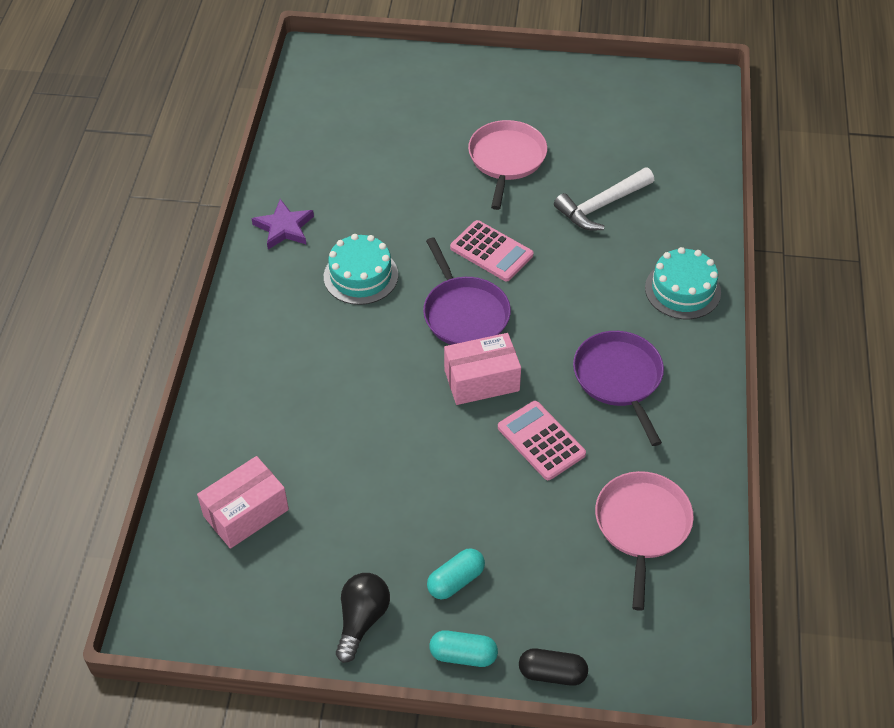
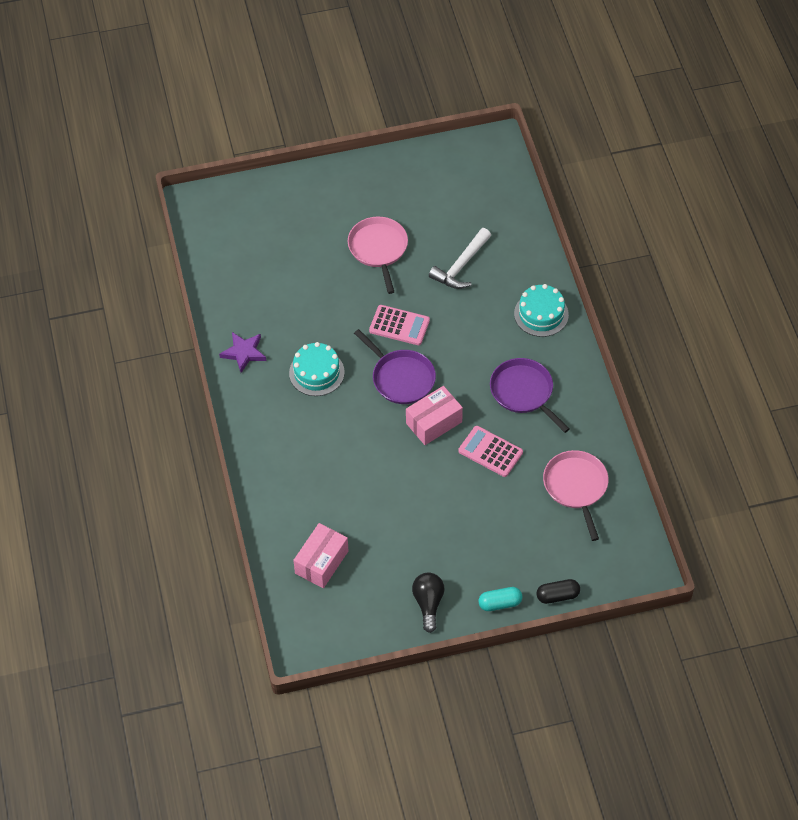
camera: 20 degrees left, 5 degrees up
(456, 580) = (475, 560): turquoise capsule -> none

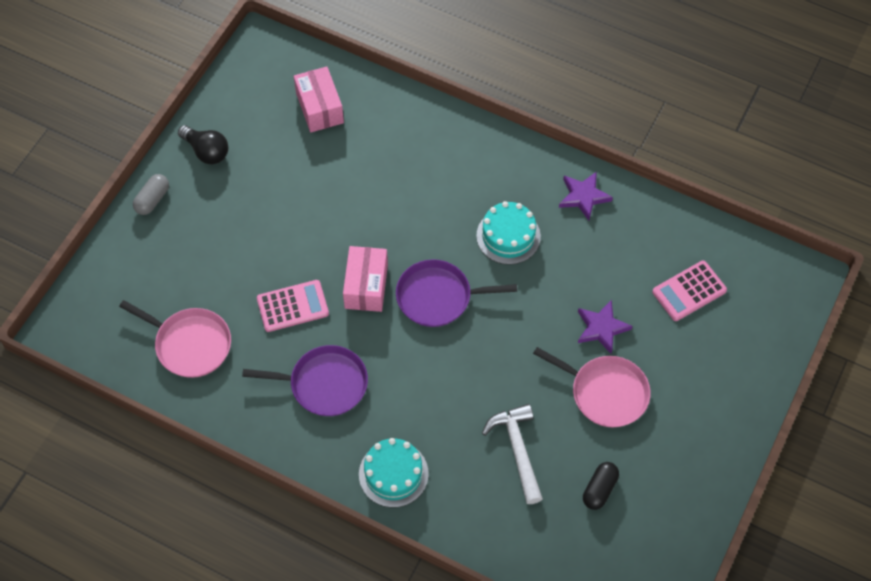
camera: 130 degrees right, 5 degrees up
(335, 279) = (601, 328): none -> purple star
(399, 325) = (497, 340): pink calculator -> pink calculator (689, 291)
(500, 603) = (152, 200): turquoise capsule -> grey capsule
(557, 595) = (113, 245): black capsule -> black capsule (599, 489)

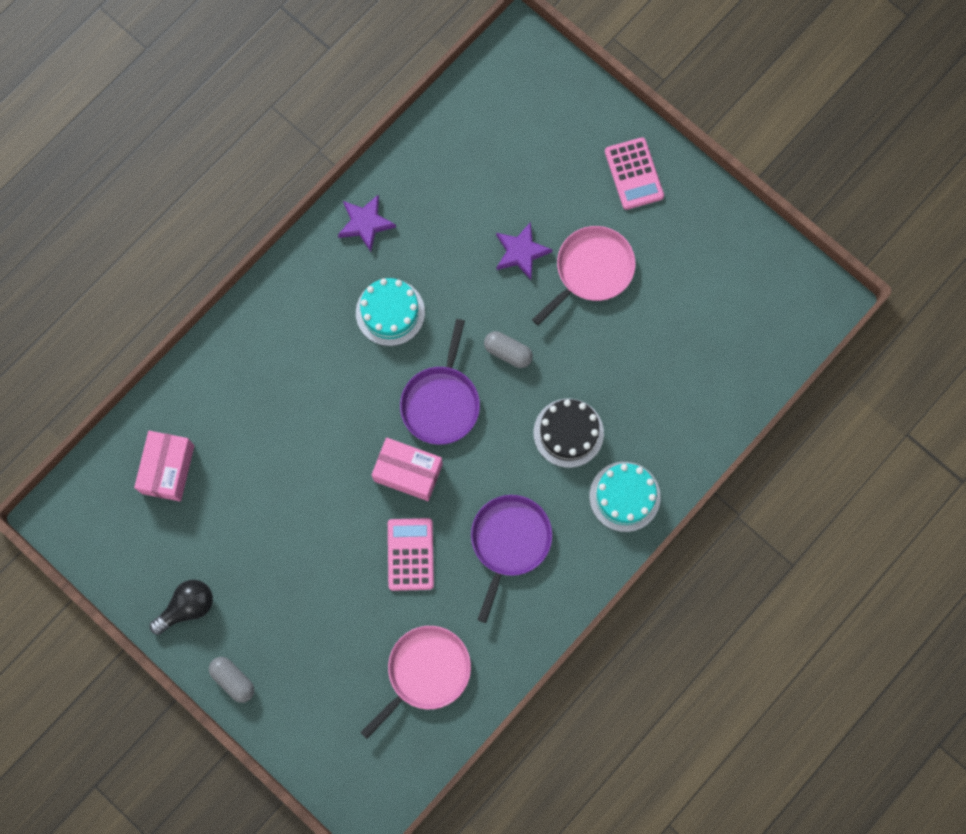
camera: 75 degrees left, 15 degrees up
(319, 108) = (168, 469): pink box -> pink box turned 75 degrees counterclockwise
(441, 410) = (568, 433): none -> black cake
(502, 340) = (508, 352): none -> grey capsule
(517, 450) = (630, 371): white hammer -> none
(599, 489) = (689, 306): black capsule -> none
(689, 291) = (503, 156): pink calculator -> pink calculator (634, 174)

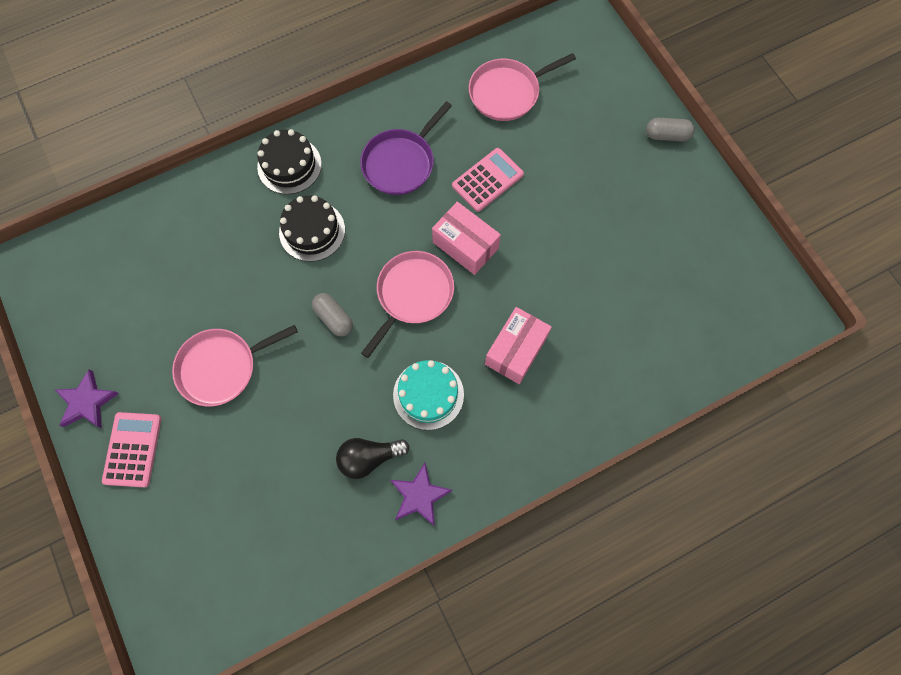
camera: 160 degrees left, 5 degrees down
(168, 469) = (683, 321): pink box -> pink box (516, 350)
(187, 607) = (692, 201): black light bulb -> black light bulb (369, 458)
(233, 680) = (667, 135): grey capsule -> grey capsule turned 60 degrees counterclockwise
(410, 554) = (487, 180): pink calculator -> pink calculator turned 150 degrees counterclockwise
(441, 402) = (412, 295): purple pan -> pink pan
(521, 252) = (279, 409): purple star -> purple star (87, 402)
(624, 496) = (289, 165): turquoise cake -> black cake

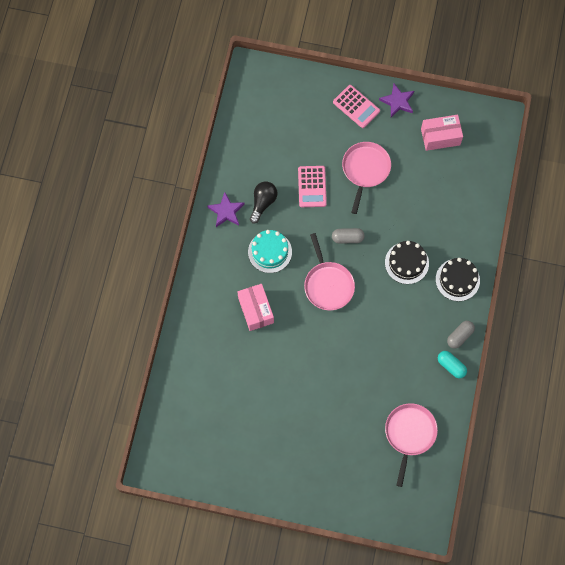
camera: 130 degrees right, 0 degrees up
(398, 105) = (451, 366): none -> turquoise capsule
(401, 163) = (411, 338): purple pan -> none
(465, 245) = (333, 332): pink box -> pink box (440, 137)
(487, 180) = (362, 375): pink calculator -> pink calculator (312, 186)
(667, 135) = (307, 499): grey capsule -> grey capsule (459, 336)

